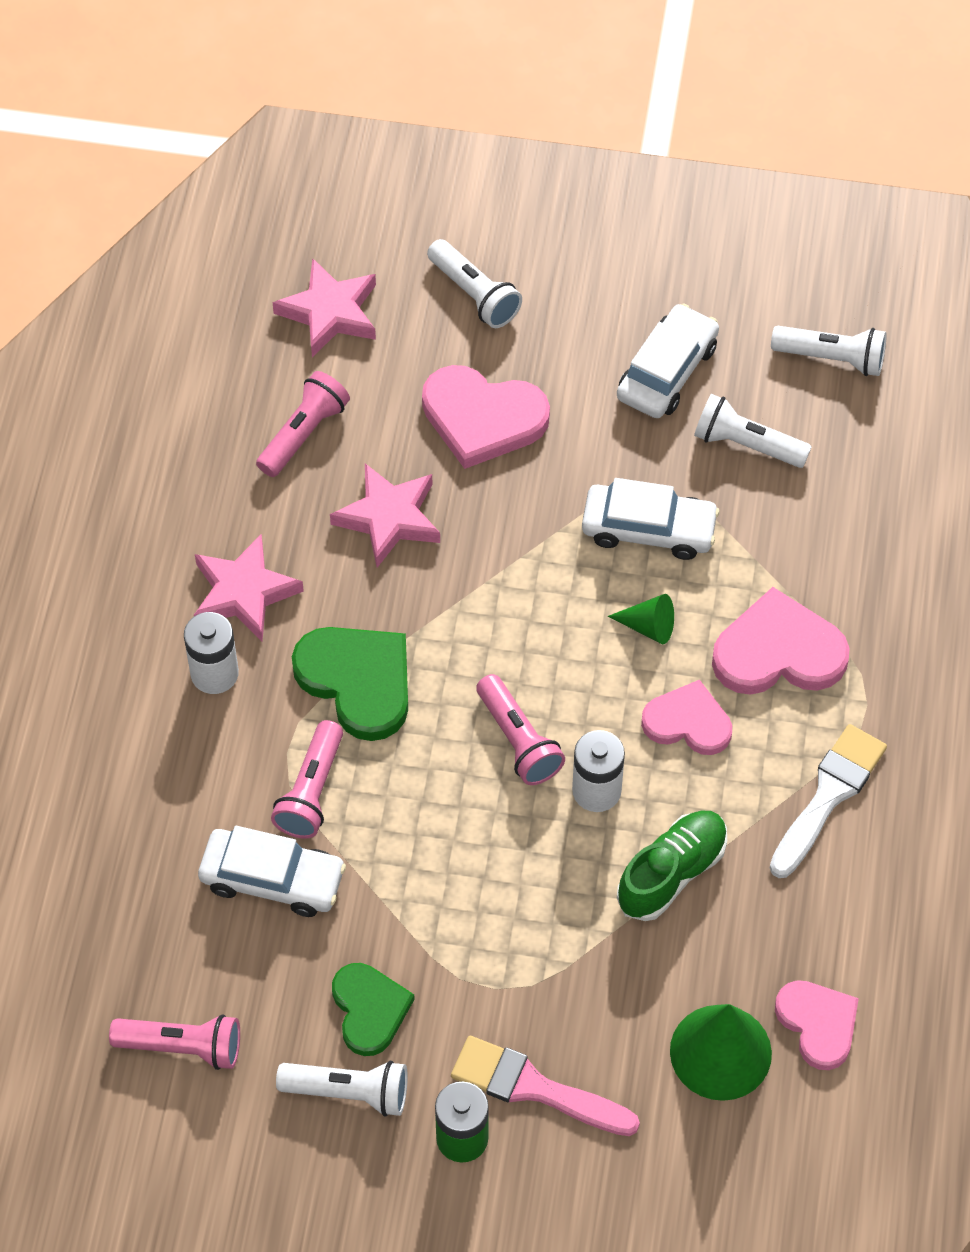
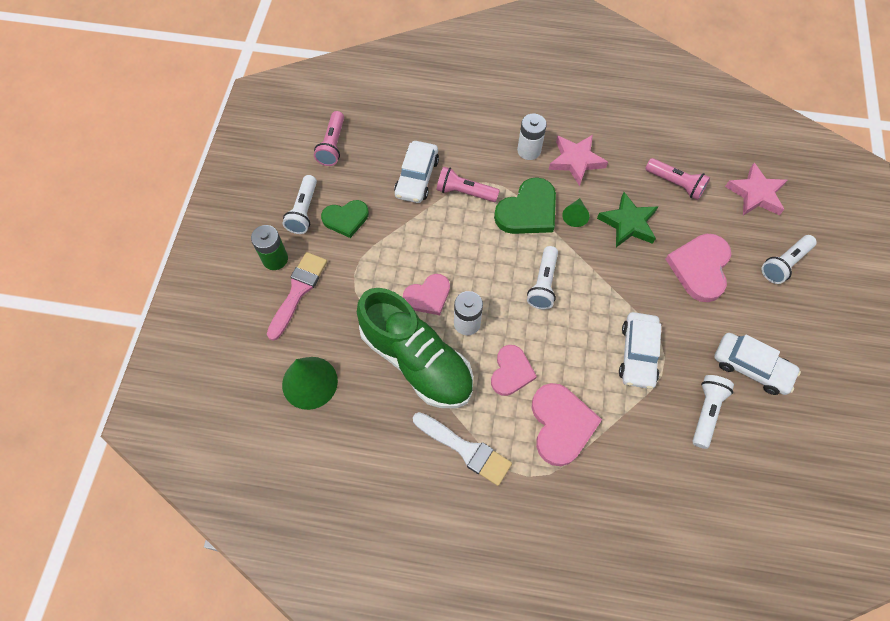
camera: 90 degrees right, 5 degrees up
(389, 518) = (628, 223): pink star -> green star
(518, 740) = (496, 285): pink flashlight -> none
(648, 626) = (572, 352): green cone -> green cone (575, 216)
(672, 873) = (417, 360): green shoe -> green shoe, size x1.76
(818, 1024) = (322, 435): pink heart -> pink heart (428, 296)
(832, 358) = (782, 469): white flashlight -> white flashlight (543, 284)

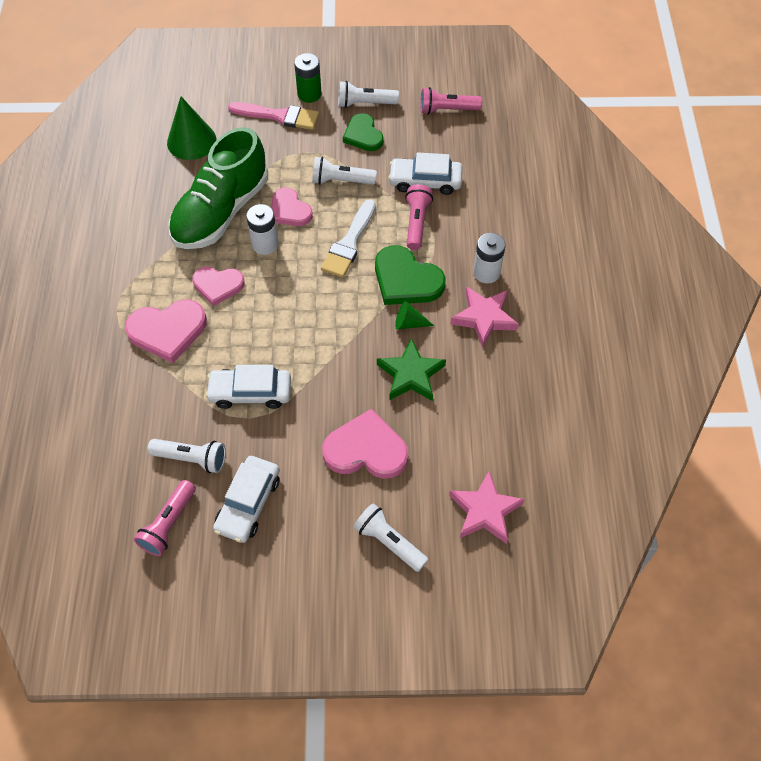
camera: 80 degrees right, 5 degrees down
(465, 449) = (138, 259): white brush -> white brush (349, 243)
(543, 284) = (319, 302): white flashlight -> white flashlight (341, 181)
(675, 184) = (477, 421): pink flashlight -> pink flashlight (168, 524)

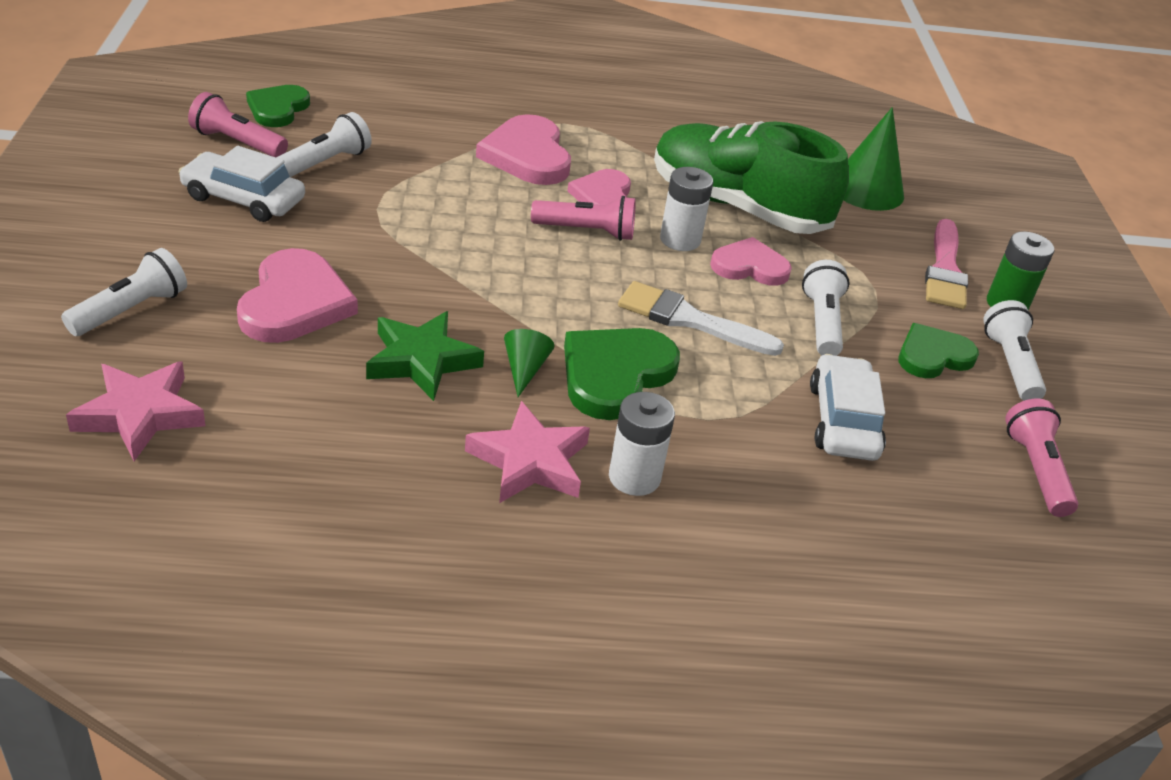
camera: 85 degrees right, 20 degrees down
(111, 505) = (278, 109): none -> green heart
(192, 458) = (325, 162): white flashlight -> white flashlight turned 150 degrees counterclockwise
(250, 392) = (418, 211): white car -> none
(289, 210) = (749, 266): pink heart -> pink heart turned 45 degrees clockwise
(416, 222) = (743, 400): pink flashlight -> pink flashlight (587, 231)

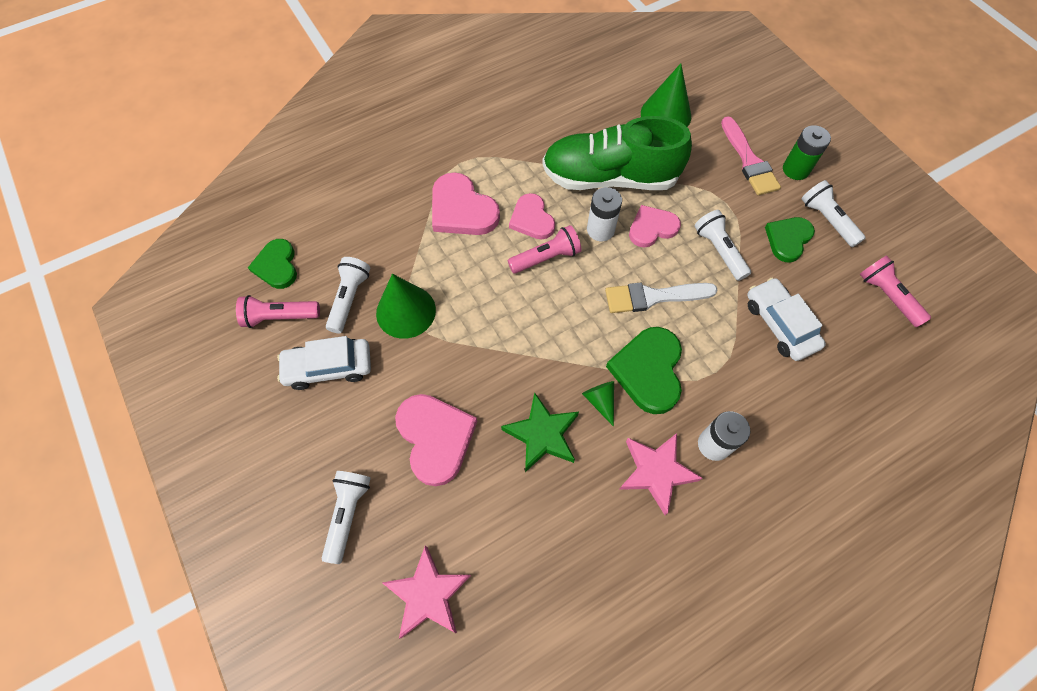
camera: 25 degrees left, 25 degrees up
(375, 198) = (406, 311): none -> green cone

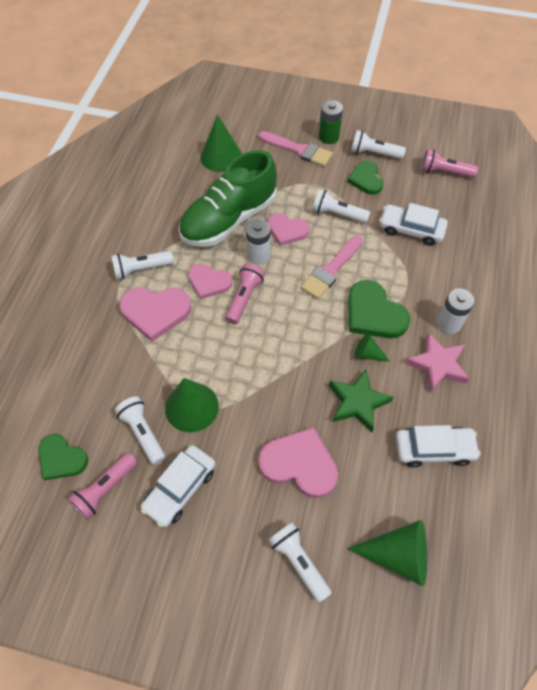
camera: 45 degrees left, 5 degrees down
(428, 594) = (397, 555): pink star -> green cone
(489, 164) = (141, 269): none -> white flashlight
(563, 541) = (434, 449): none -> white car
(652, 228) = (287, 230): pink heart -> pink heart turned 90 degrees counterclockwise
(653, 297) = (331, 270): white brush -> pink brush

